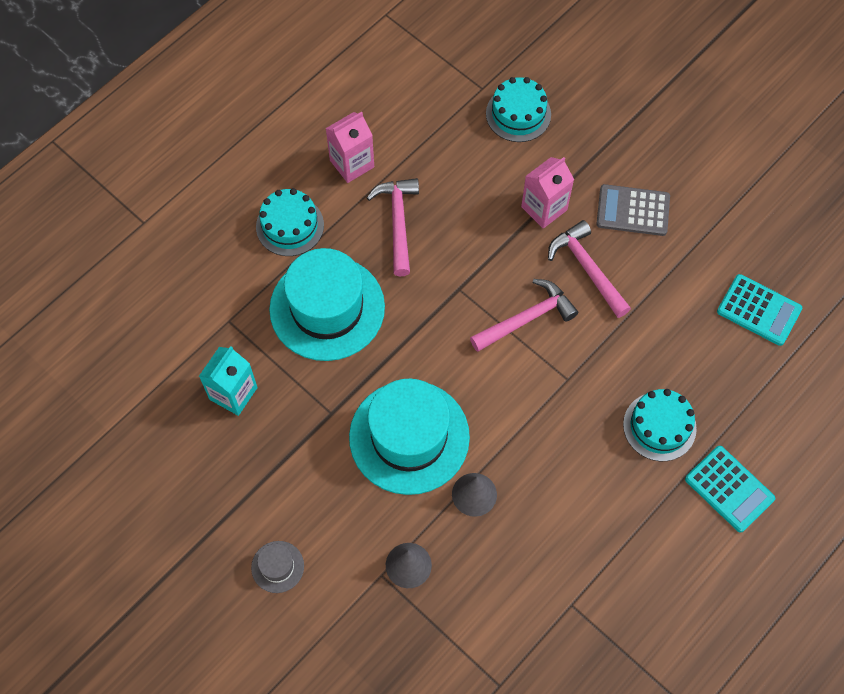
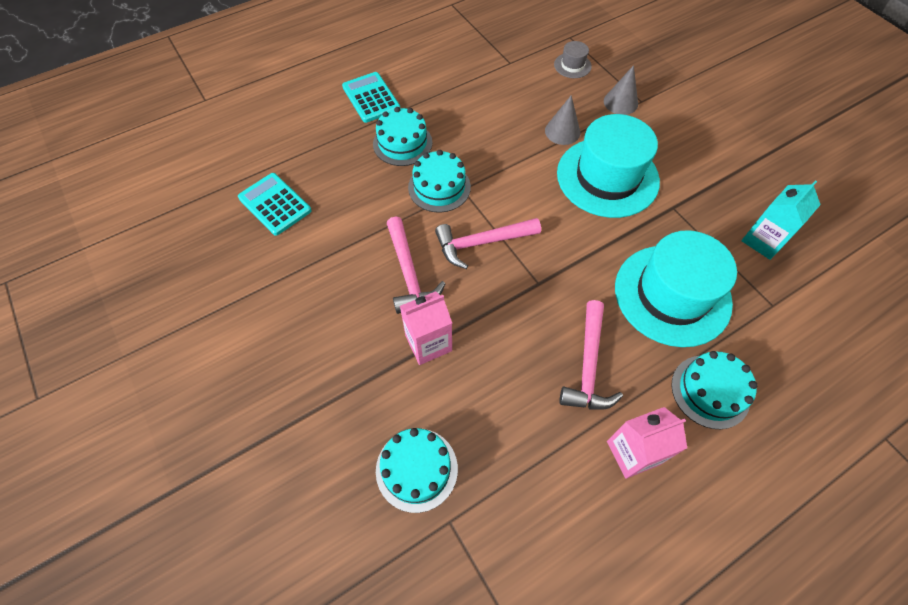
camera: 165 degrees left, 5 degrees down
(277, 566) = (720, 120): grey hat -> grey hat (572, 65)
(594, 375) = (439, 187): none -> turquoise cake
(633, 211) = (339, 318): grey calculator -> none

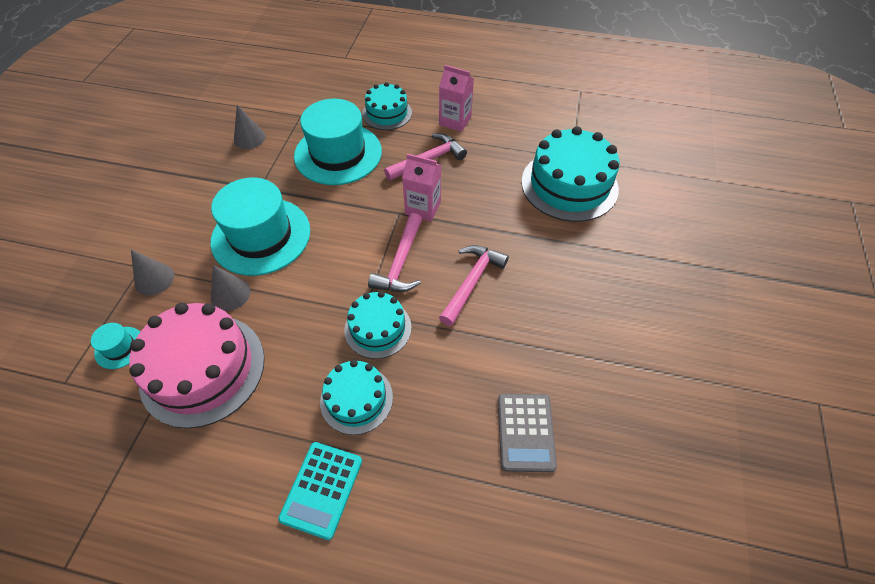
camera: 135 degrees left, 5 degrees down
(275, 204) = (525, 432): turquoise calculator -> grey calculator
(416, 469) = (569, 185): turquoise cake -> turquoise cake, size x1.73
(428, 343) = (503, 233): pink carton -> pink carton (423, 208)
(482, 243) = (400, 262): pink hammer -> pink hammer turned 75 degrees clockwise
(511, 91) = (203, 369): none -> pink cake
(572, 65) = (119, 347): grey hat -> turquoise hat
(763, 241) = (249, 138): turquoise carton -> grey cone

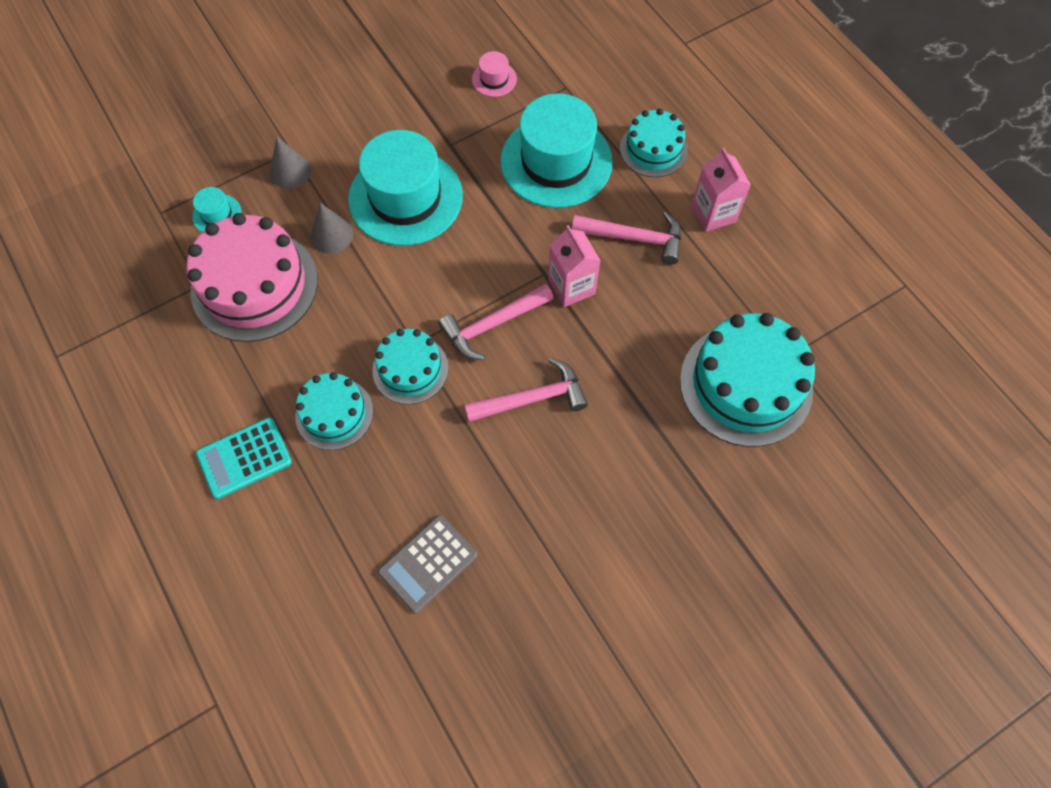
camera: 45 degrees right, 10 degrees up
(249, 138) = (494, 79): grey cone -> pink hat

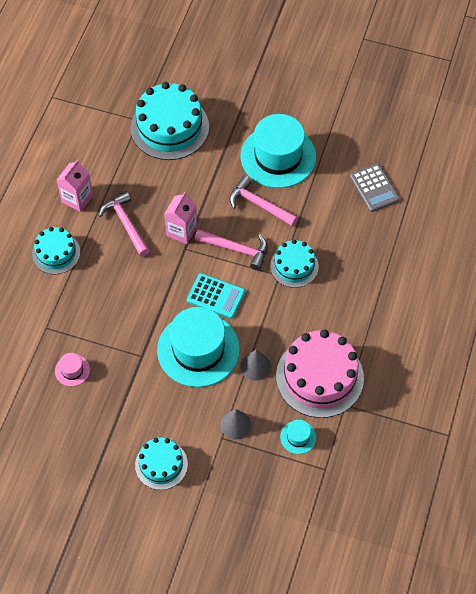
camera: 130 degrees left, 5 degrees down
(244, 458) = (406, 299): turquoise calculator -> turquoise calculator (216, 296)
(334, 413) = (348, 280): turquoise cake -> turquoise cake (161, 464)
(428, 564) = (374, 188): grey calculator -> grey calculator turned 60 degrees clockwise
(556, 161) = (106, 294): turquoise hat -> turquoise hat (278, 156)

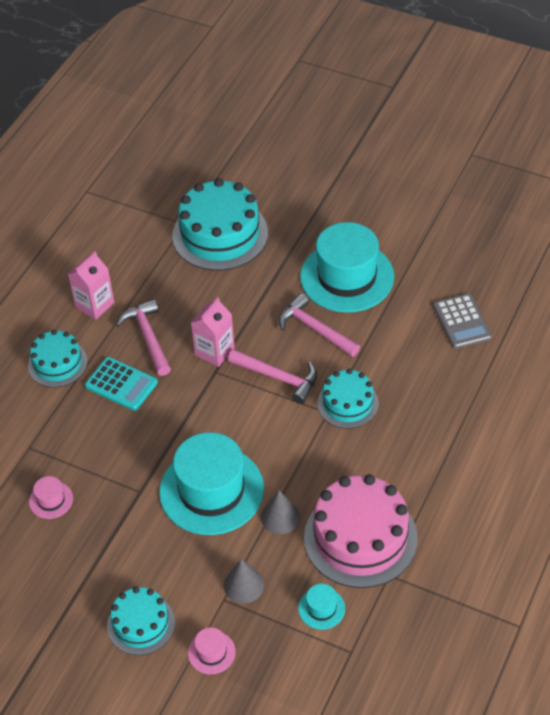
camera: 10 degrees right, 10 degrees down
(216, 296) = (244, 430): turquoise calculator -> turquoise calculator (121, 384)
(219, 481) = (211, 652): none -> pink hat

